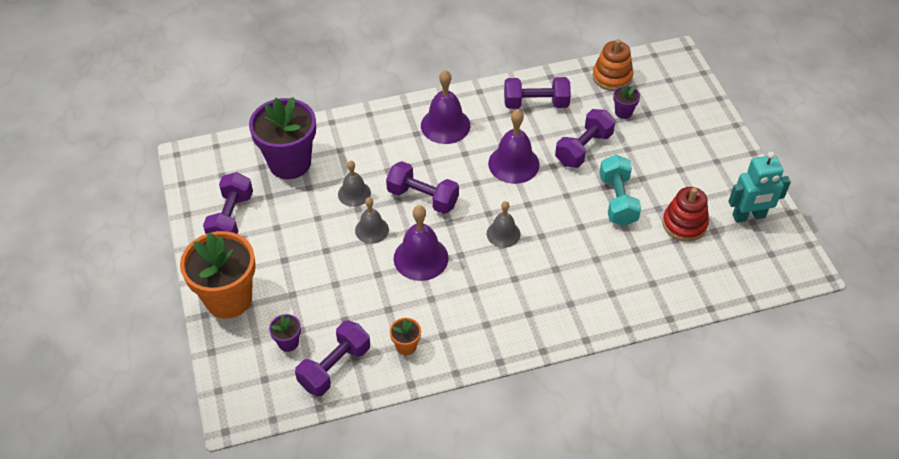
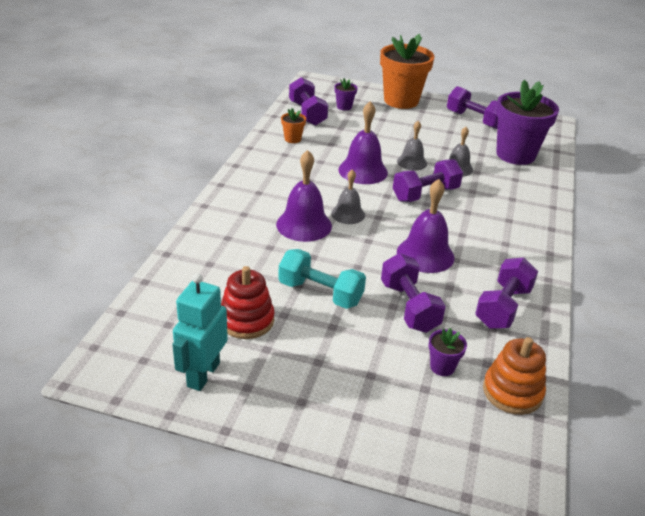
camera: 120 degrees right, 15 degrees down
(445, 125) = (509, 239): purple bell -> purple bell (304, 225)

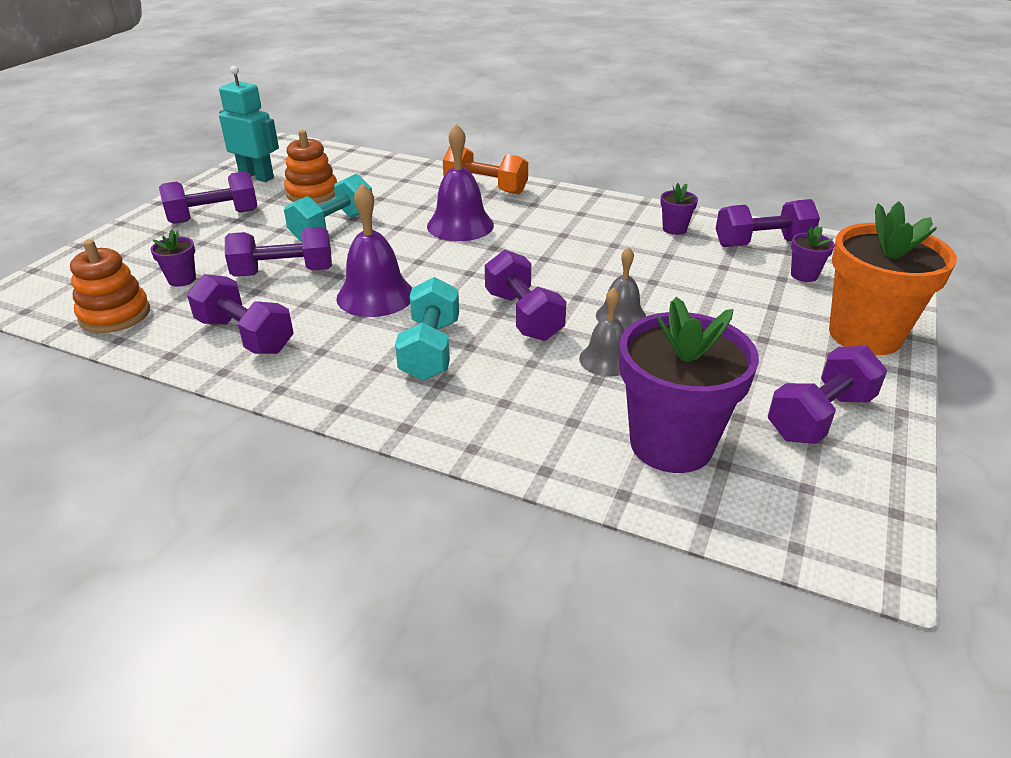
camera: 100 degrees right, 0 degrees up
(228, 216) = (485, 188): none -> orange dumbbell
(246, 320) = (312, 193): red stacking toy -> orange stacking toy
(292, 139) = (674, 229): orange flower pot -> purple flower pot
(314, 382) = (214, 217): none -> purple dumbbell
(348, 214) = (478, 253): grey bell -> none
(363, 171) = (590, 272): purple bell -> none
(478, 225) = (430, 349): none -> turquoise dumbbell

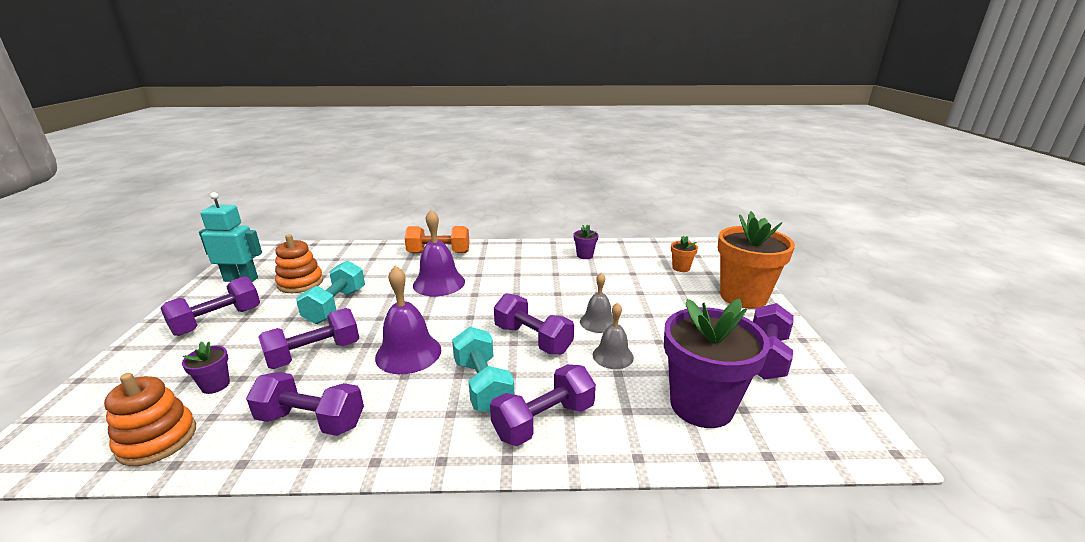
camera: 25 degrees left, 10 degrees down
(762, 243) = (642, 254): purple dumbbell -> purple dumbbell (544, 421)
(804, 275) = (681, 268): purple flower pot -> orange flower pot

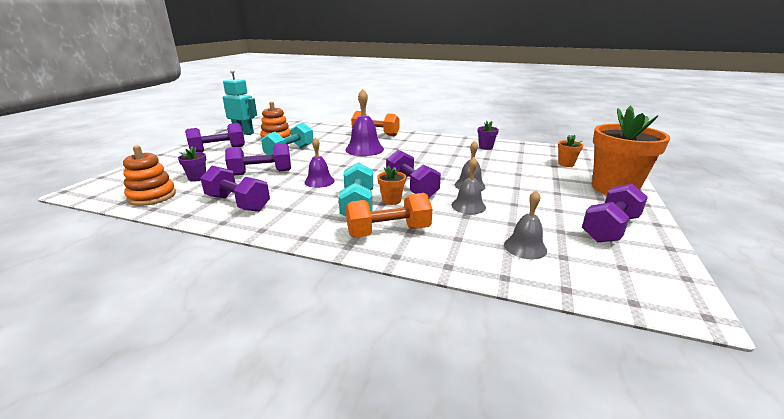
camera: 20 degrees right, 0 degrees up
(408, 353) = (319, 181): purple bell -> purple bell, size x0.63
(520, 367) = (391, 200): none -> orange flower pot
(544, 421) = (388, 232): purple dumbbell -> orange dumbbell
(701, 405) = (525, 247): purple flower pot -> grey bell

